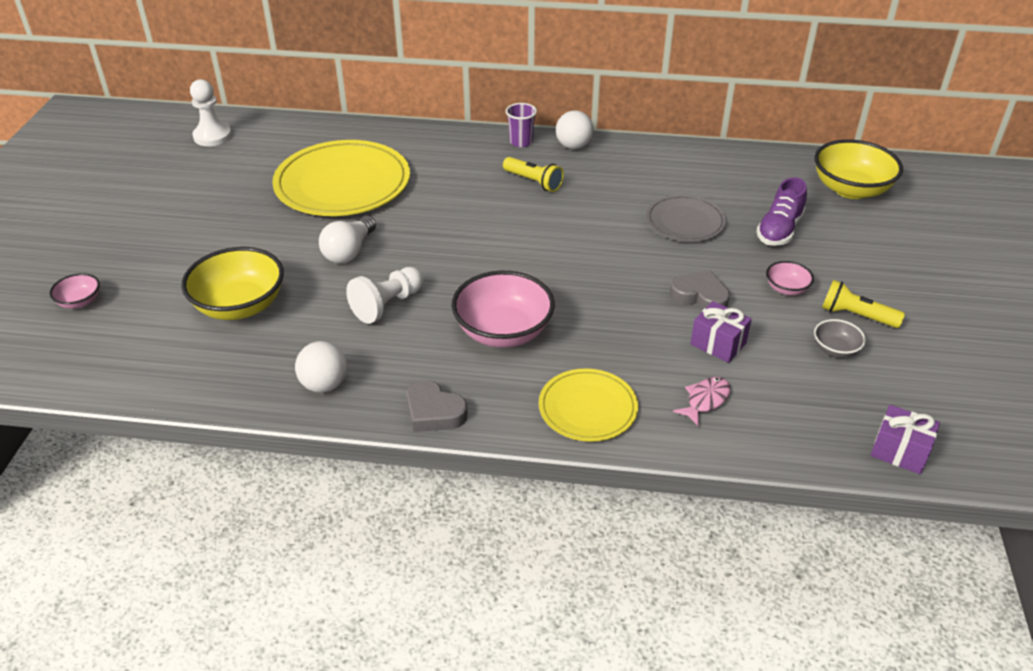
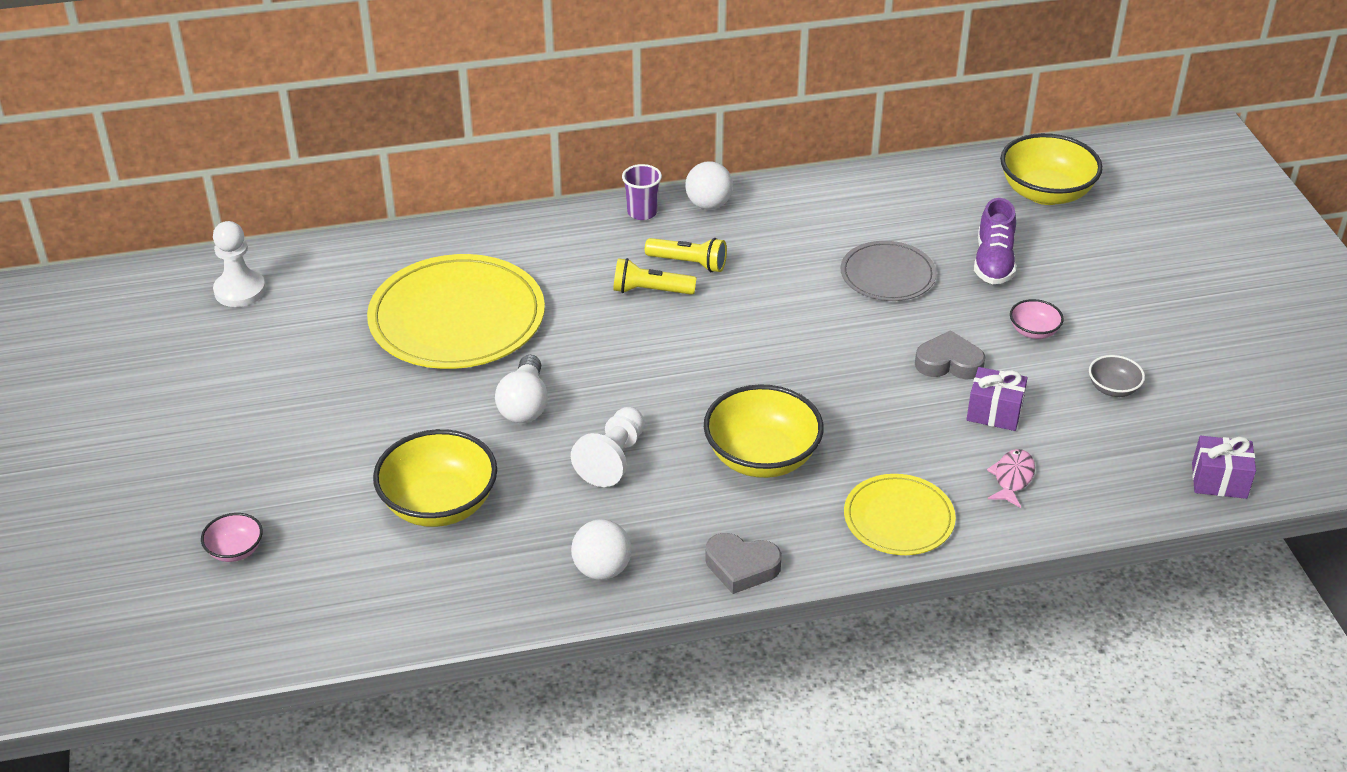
camera: 20 degrees left, 0 degrees up
(503, 331) = (762, 457): pink bowl -> yellow bowl
(856, 316) = (1116, 345): yellow flashlight -> yellow flashlight (650, 291)

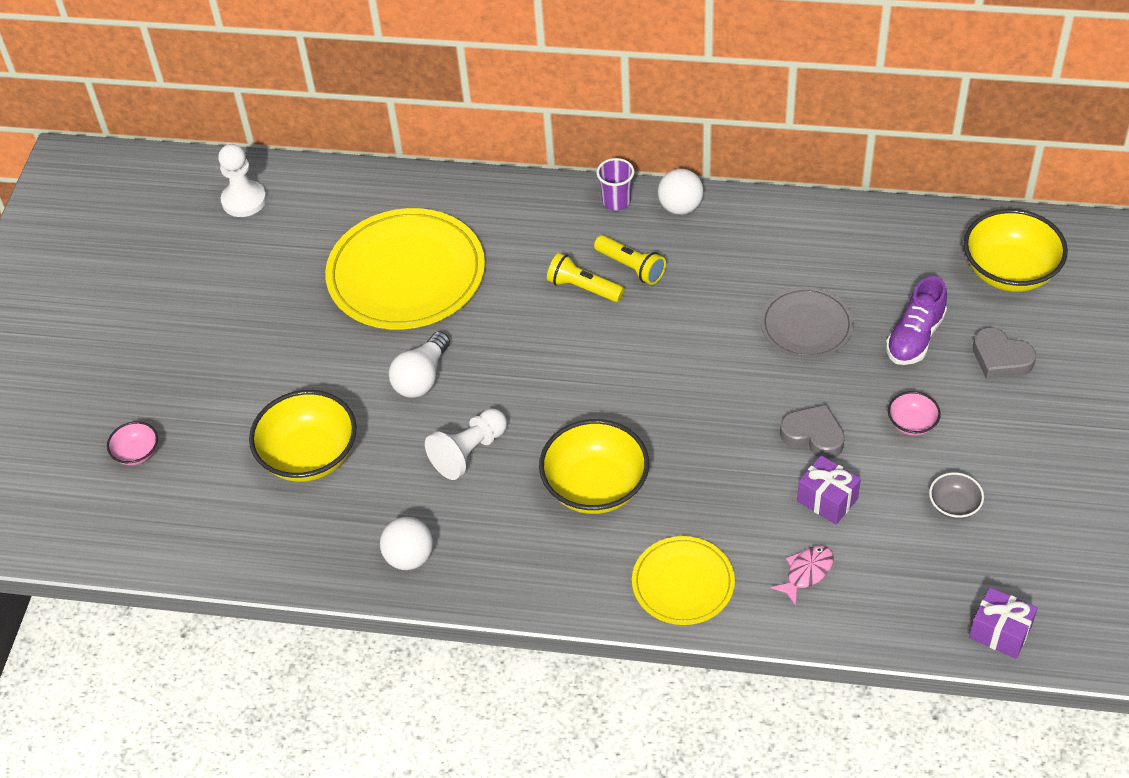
camera: 25 degrees right, 10 degrees up
(741, 567) = (524, 590): grey heart -> grey heart (1000, 358)

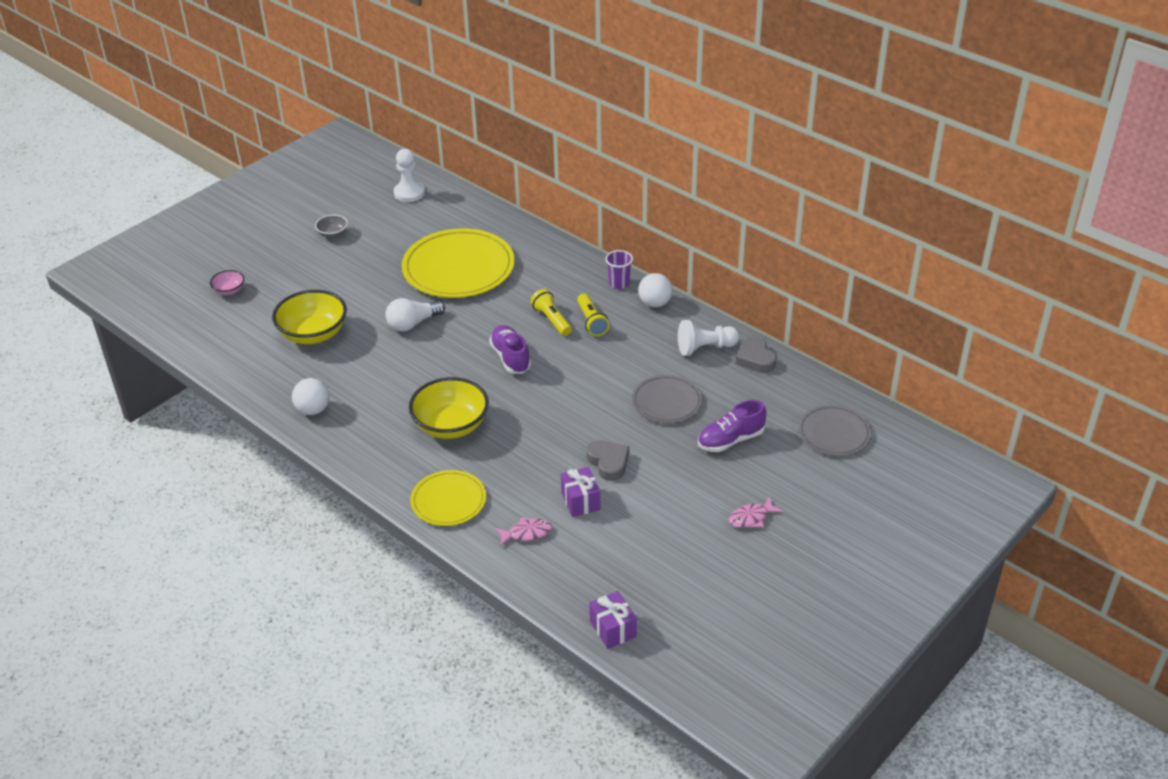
camera: 30 degrees right, 10 degrees down
(469, 452) = (399, 373): white pawn -> white pawn (705, 348)
(582, 362) = (510, 358): none -> purple shoe
(912, 423) = (678, 486): pink bowl -> none
(954, 506) = (657, 544): grey bowl -> grey bowl (333, 234)
(1000, 358) = (775, 478): grey heart -> grey heart (755, 359)
(1009, 271) = (834, 433): yellow bowl -> grey plate
(1018, 419) = (751, 518): none -> pink fish

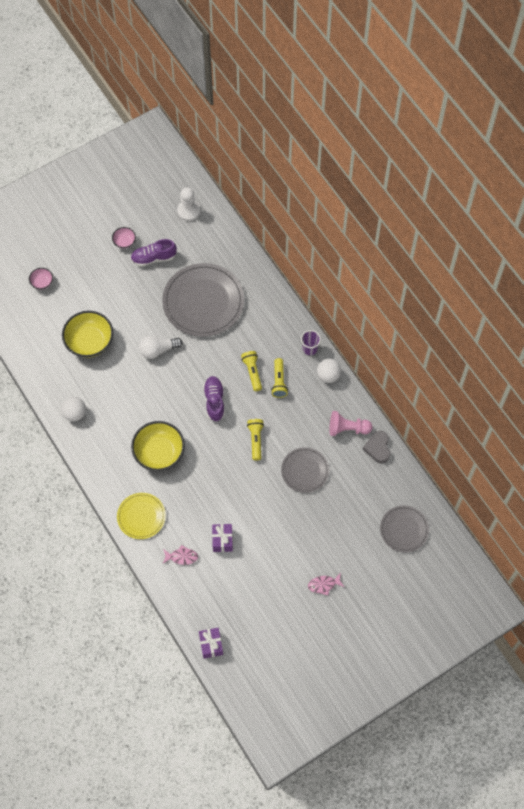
camera: 15 degrees right, 25 degrees up
(333, 234) = (124, 242): grey bowl -> pink bowl
(458, 268) = (203, 302): yellow plate -> grey plate
(584, 385) = (256, 440): none -> yellow flashlight
(608, 462) = (250, 513): grey heart -> none
(705, 348) = (347, 428): white pawn -> pink pawn
(730, 440) = (334, 516): purple shoe -> purple shoe (154, 258)

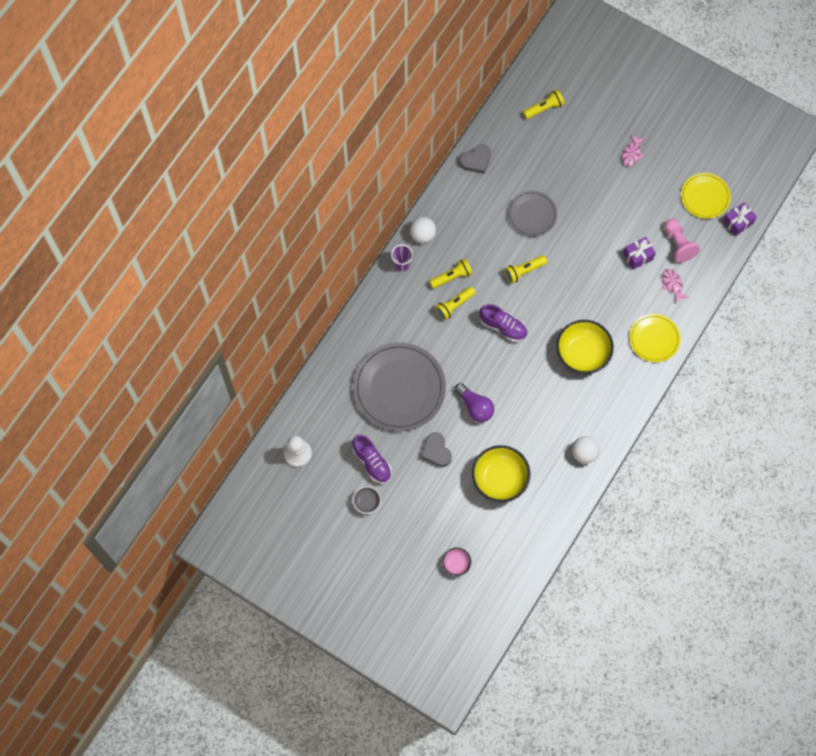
camera: 115 degrees left, 5 degrees up
(124, 242) = (367, 502): pink bowl -> grey bowl
(137, 306) = (436, 451): none -> grey heart
(158, 350) = (475, 406): white light bulb -> purple light bulb
(214, 401) = (503, 327): purple shoe -> purple shoe turned 120 degrees counterclockwise
(250, 628) = (705, 197): none -> yellow plate
(323, 585) = (632, 153): pink fish -> pink fish turned 60 degrees clockwise
(347, 428) = (469, 195): pink pawn -> pink pawn (678, 244)
(404, 529) = (544, 108): grey plate -> yellow flashlight

